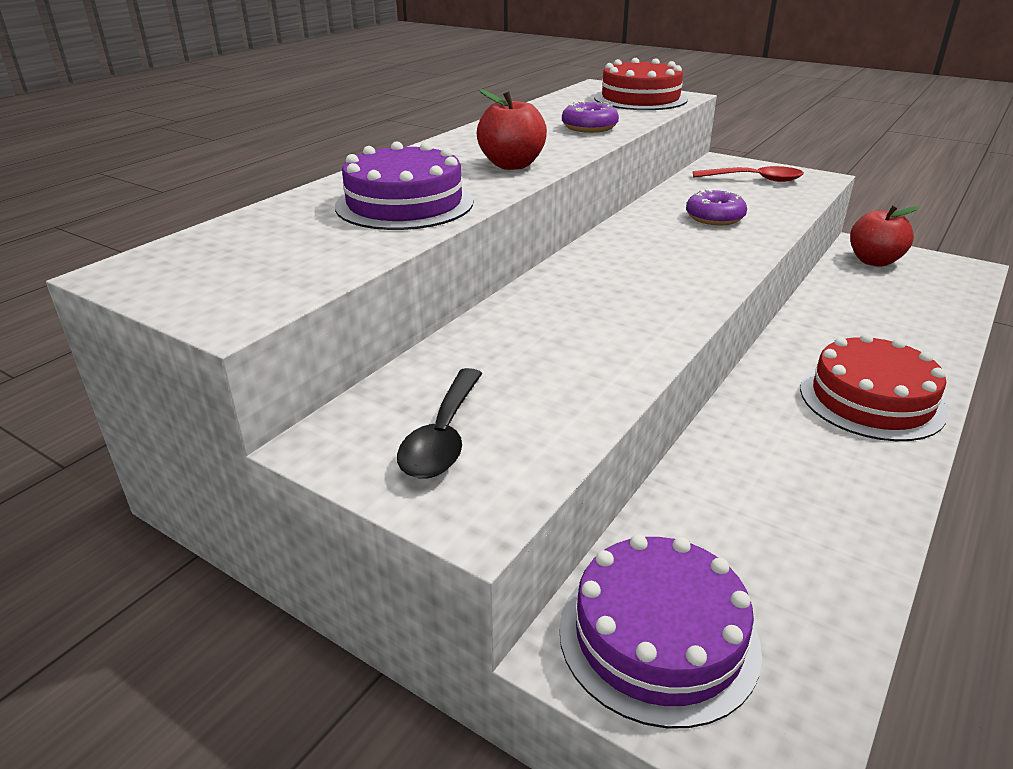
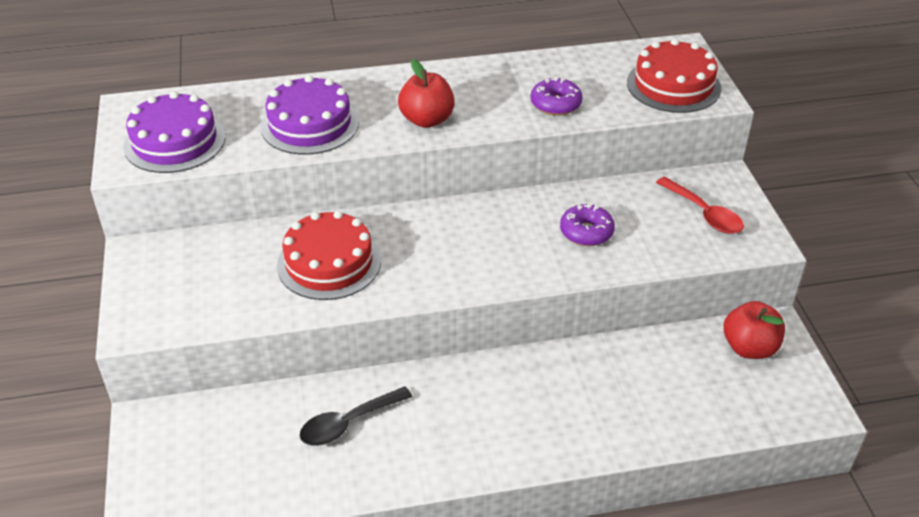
camera: 45 degrees right, 10 degrees up
(443, 436) = (178, 282): black spoon -> black spoon (348, 423)
(658, 636) = (180, 442): purple cake -> purple cake (174, 141)
(871, 399) = (499, 432): red cake -> red cake (329, 263)

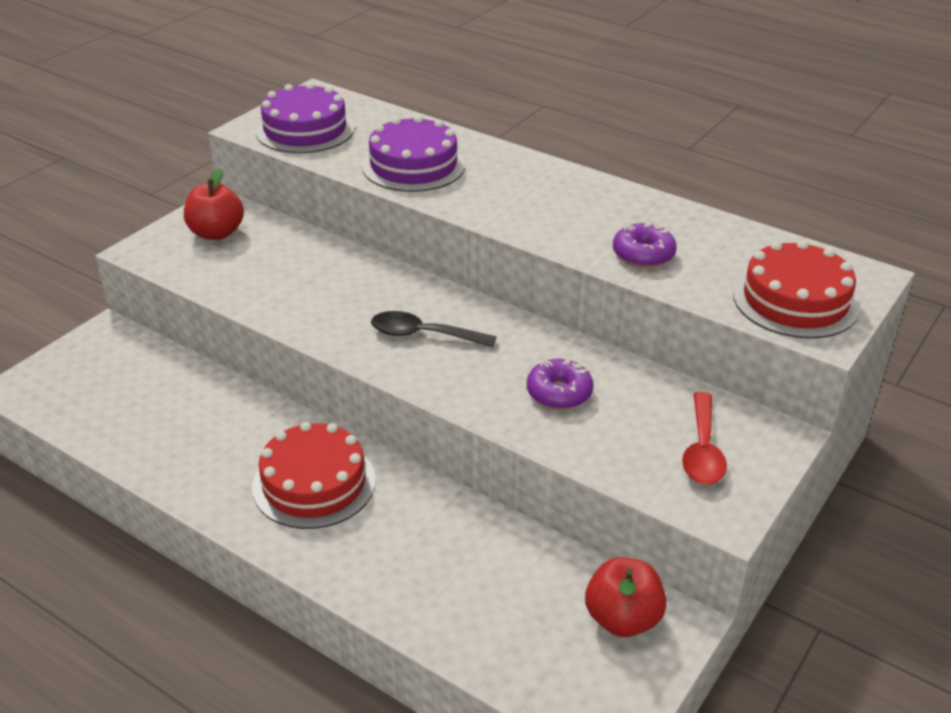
camera: 45 degrees right, 5 degrees down
(329, 263) = (322, 287): red cake -> red cake (314, 483)
(348, 423) = (214, 425): black spoon -> black spoon (423, 335)
(427, 120) = (508, 208): red apple -> red apple (216, 233)

